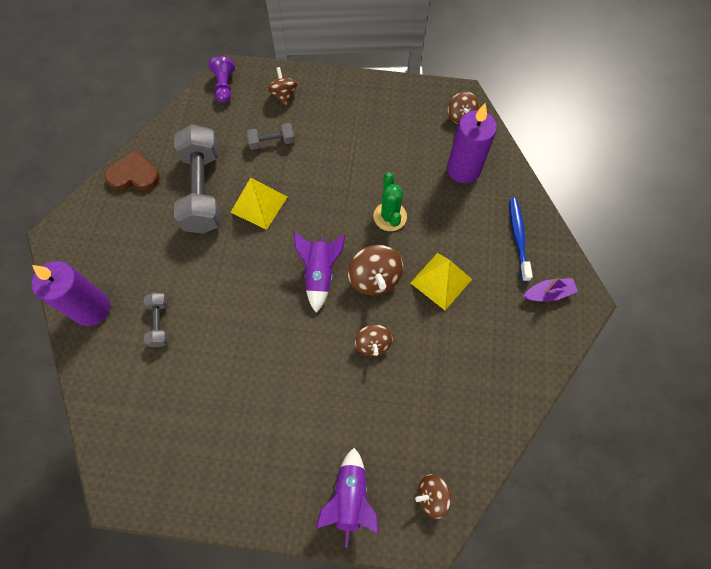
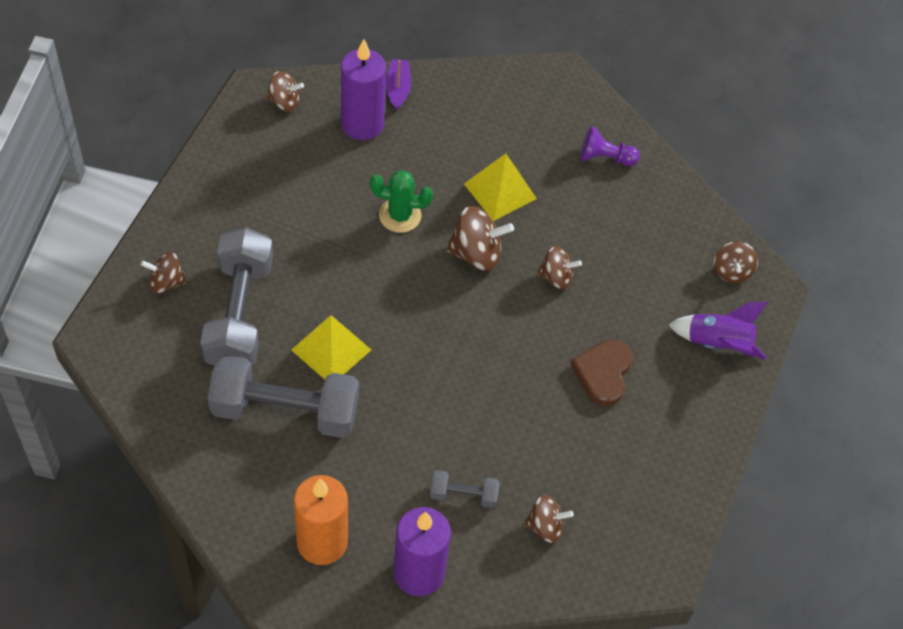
camera: 80 degrees left, 10 degrees down
(106, 241) = (322, 542): none -> orange candle
(134, 175) = (227, 491): brown heart -> brown heart (603, 373)
(143, 389) = (545, 526): none -> brown spinning top
(224, 86) = (118, 350): purple pawn -> purple pawn (605, 157)
(272, 142) = (239, 314): grey dumbbell -> grey dumbbell, size x2.17
(319, 274) = (453, 307): purple rocket -> none
(518, 238) = (470, 103): blue toothbrush -> none
(548, 293) = (545, 101): purple boat -> purple boat (398, 88)

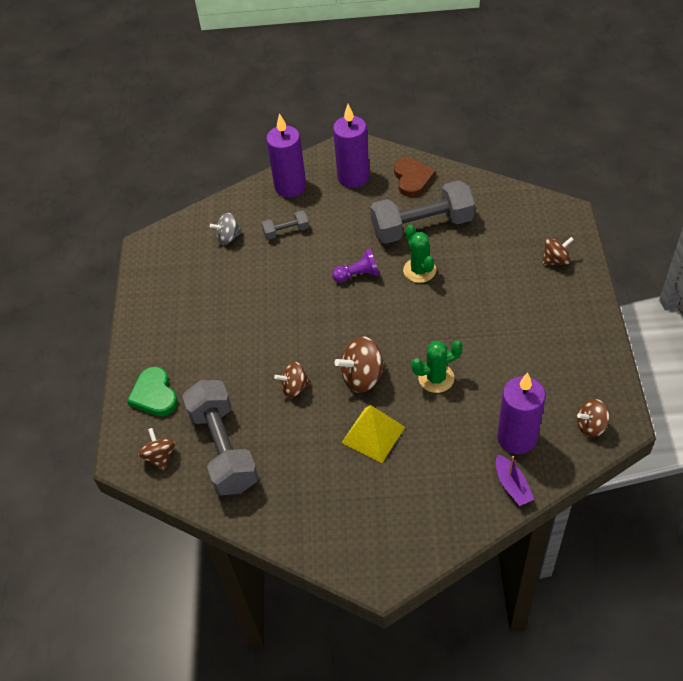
camera: 165 degrees right, 5 degrees down
(239, 314) = (493, 264): grey dumbbell -> grey dumbbell (223, 448)
(322, 542) = (353, 177): orange candle -> purple candle
(331, 349) = (419, 270): yellow pyramid -> green cactus
(545, 526) = (228, 237): brown spinning top -> grey spinning top
(603, 373) = (230, 337): brown heart -> brown heart (412, 179)
(605, 157) = (303, 508): purple pawn -> purple pawn (358, 275)
(717, 343) = (154, 395): purple rocket -> green heart

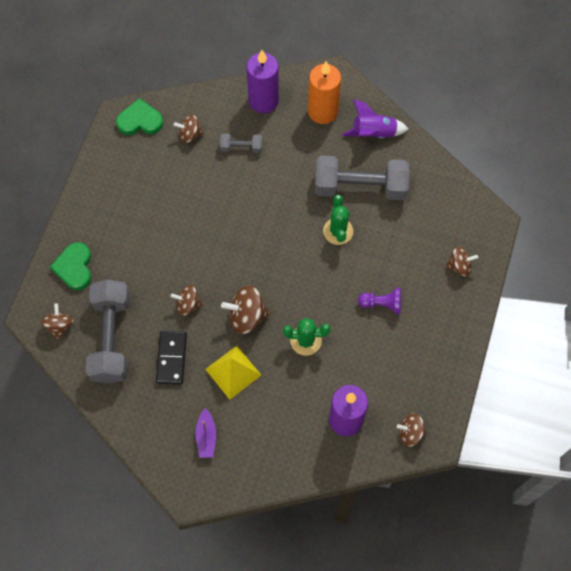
camera: 15 degrees right, 15 degrees up
(171, 241) = (140, 121): none -> green heart
(228, 237) = (190, 134): grey spinning top -> brown spinning top
(299, 445) = (171, 358): none -> black domino
(353, 177) = (322, 111): purple candle -> orange candle
(358, 275) = (284, 216): purple pawn -> purple pawn (382, 304)
(412, 179) = (374, 133): brown heart -> purple rocket
(512, 485) = (322, 459): purple boat -> purple boat (206, 436)

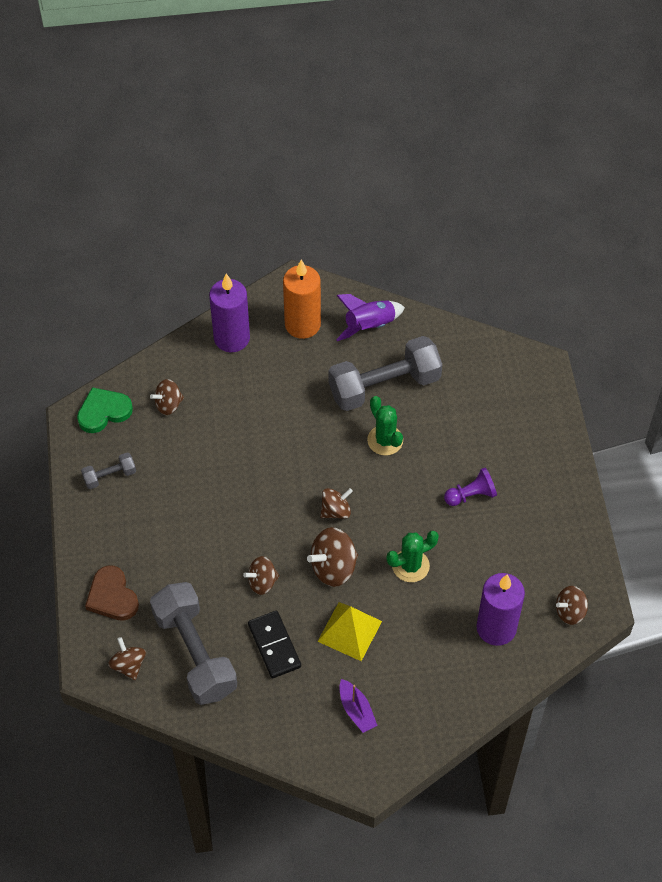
camera: 25 degrees left, 10 degrees down
(74, 267) = (112, 596): green heart -> brown heart
(241, 147) = (233, 396): grey dumbbell -> grey dumbbell (110, 476)
(459, 266) = (530, 424): brown spinning top -> brown spinning top (336, 511)

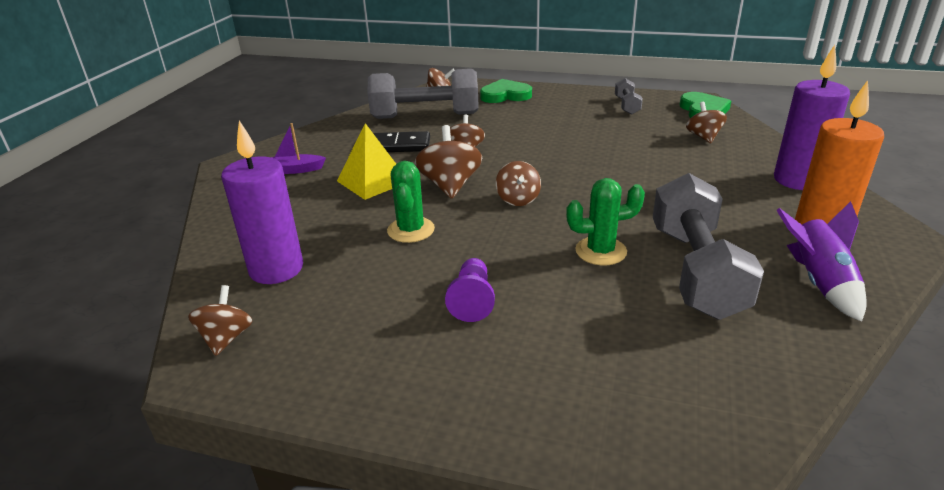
camera: 115 degrees right, 25 degrees down
(112, 596) = (505, 95): brown heart -> green heart

